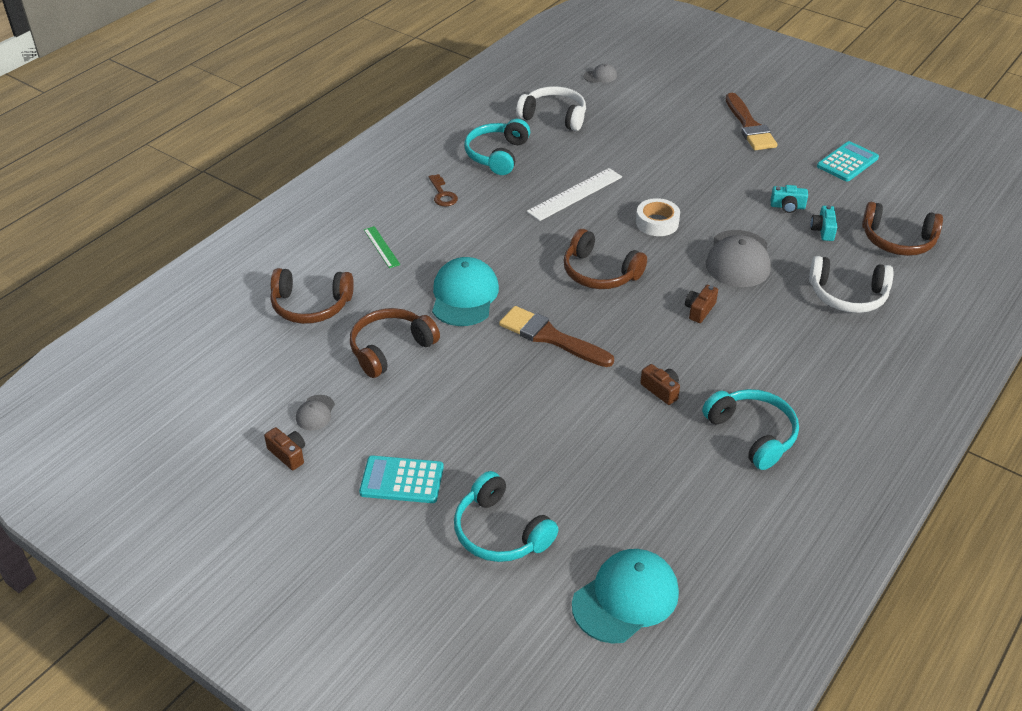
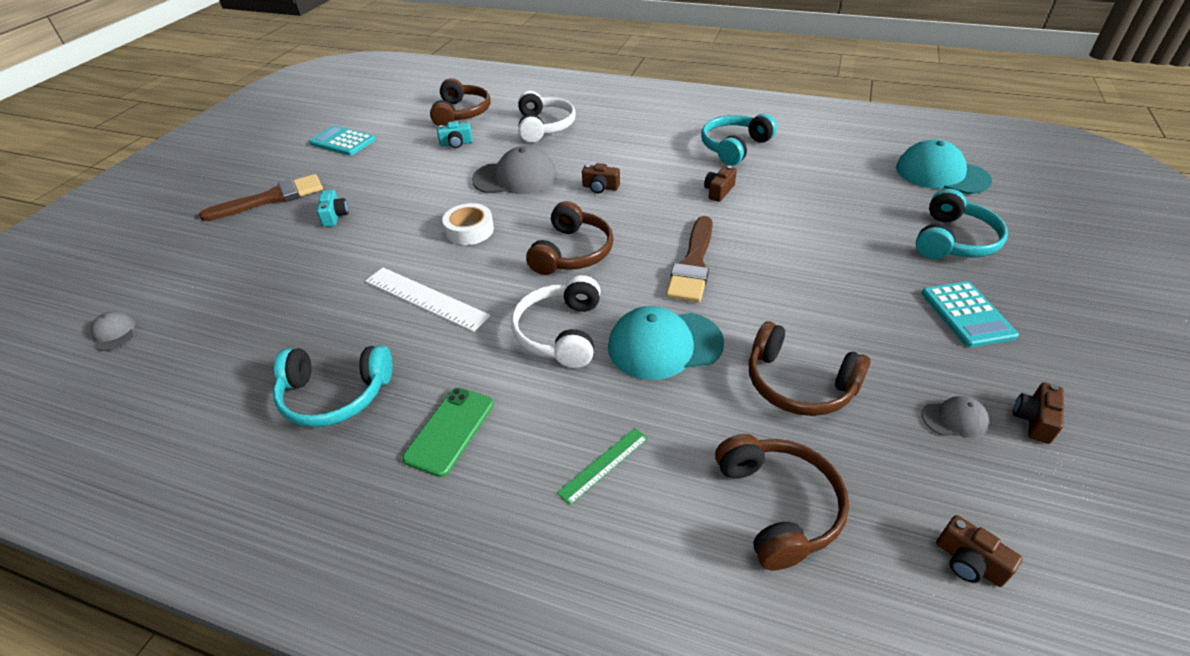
camera: 105 degrees left, 0 degrees up
(230, 365) = (968, 562): none -> brown camera
(442, 194) = (450, 431): brown key -> green phone
(554, 116) = (227, 357): white headphones -> white headphones (560, 332)
(787, 206) = (423, 163): turquoise camera -> turquoise camera (335, 216)

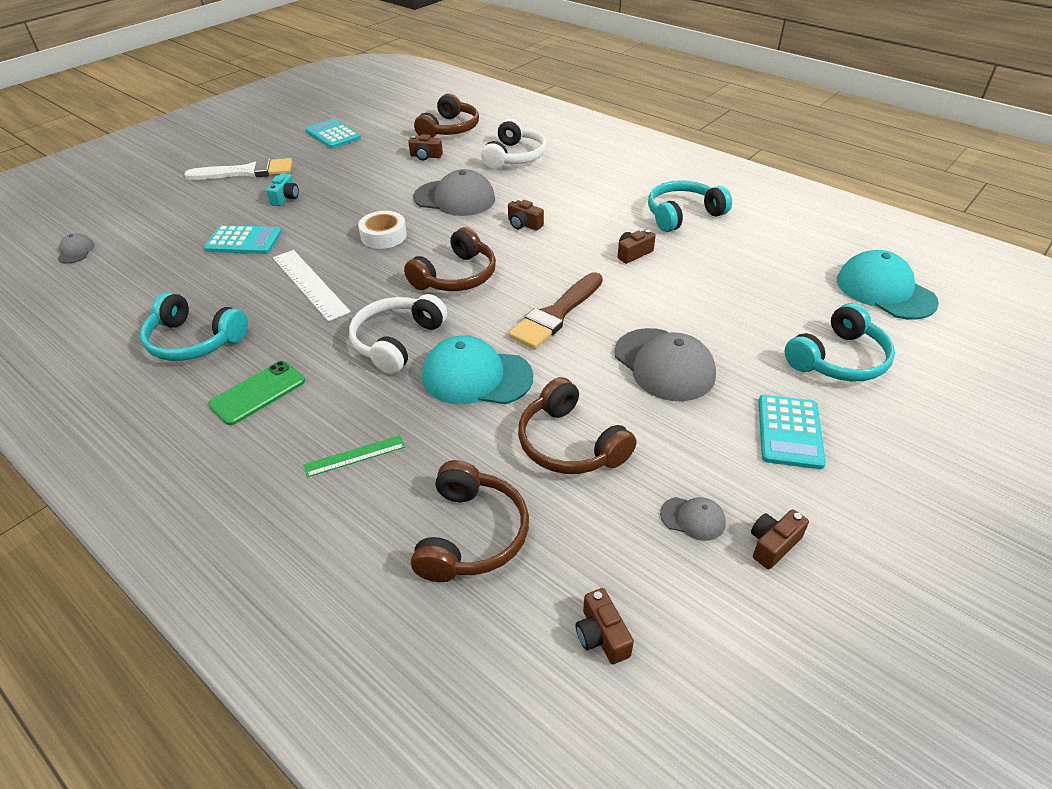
camera: 20 degrees right, 0 degrees up
(271, 198) = (247, 172): brown brush -> white brush
(318, 271) = (244, 241): none -> turquoise calculator
(456, 143) = (425, 156): turquoise camera -> brown camera
(822, 285) = (664, 365): none -> grey cap

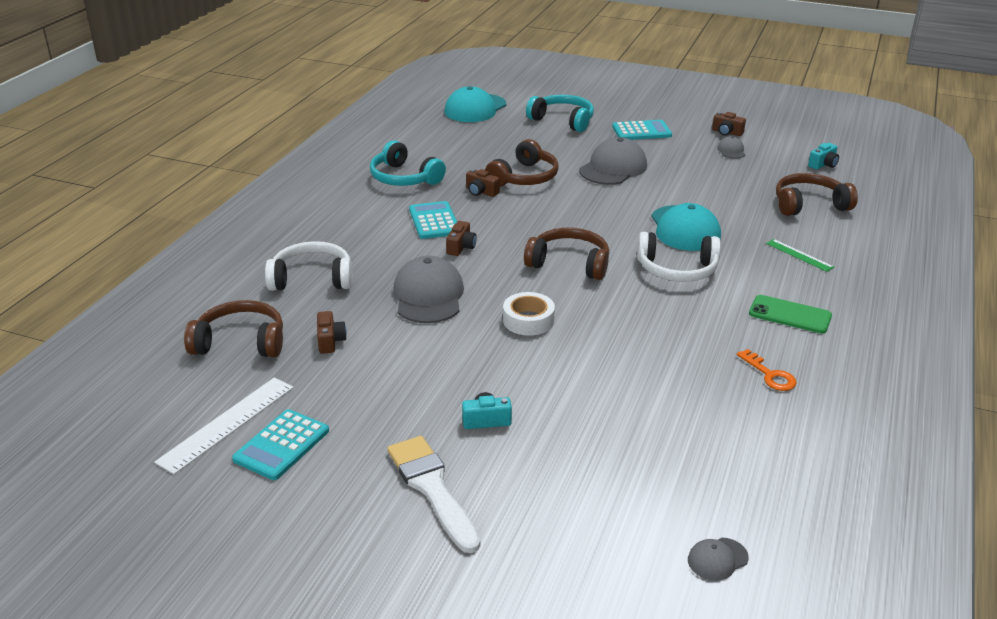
camera: 110 degrees left, 10 degrees down
(194, 341) = (770, 375): turquoise headphones -> orange key
(244, 241) = (598, 414): turquoise calculator -> turquoise calculator (434, 221)
(310, 284) = (639, 339): white ruler -> white ruler (227, 424)
(556, 314) = (588, 211): brown brush -> none
(569, 444) = (713, 188): brown headphones -> brown headphones (524, 177)
(601, 636) = (823, 164): brown camera -> turquoise camera

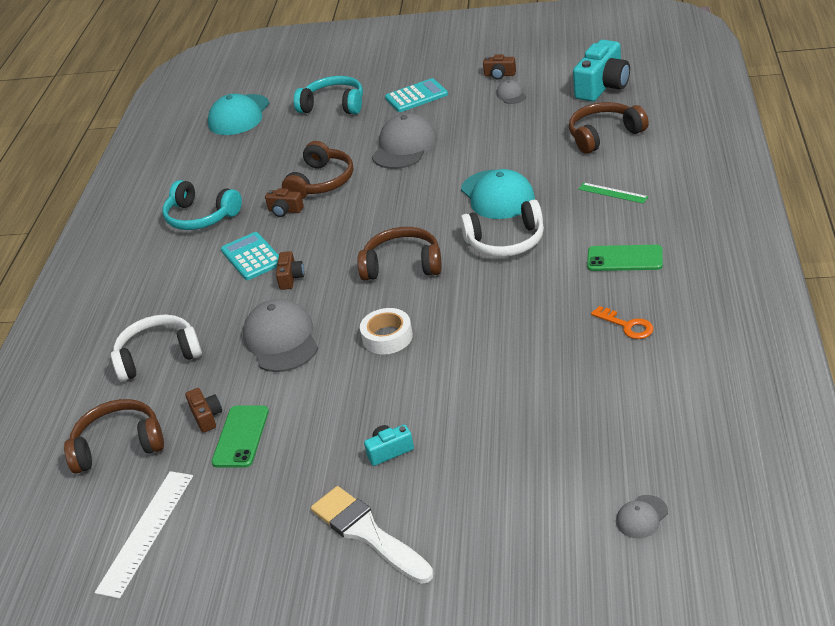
camera: 10 degrees left, 5 degrees up
(281, 445) = (208, 536): turquoise calculator -> none
(353, 367) = (241, 436): none -> green phone
(823, 164) = (603, 86): turquoise camera -> turquoise camera, size x2.02

